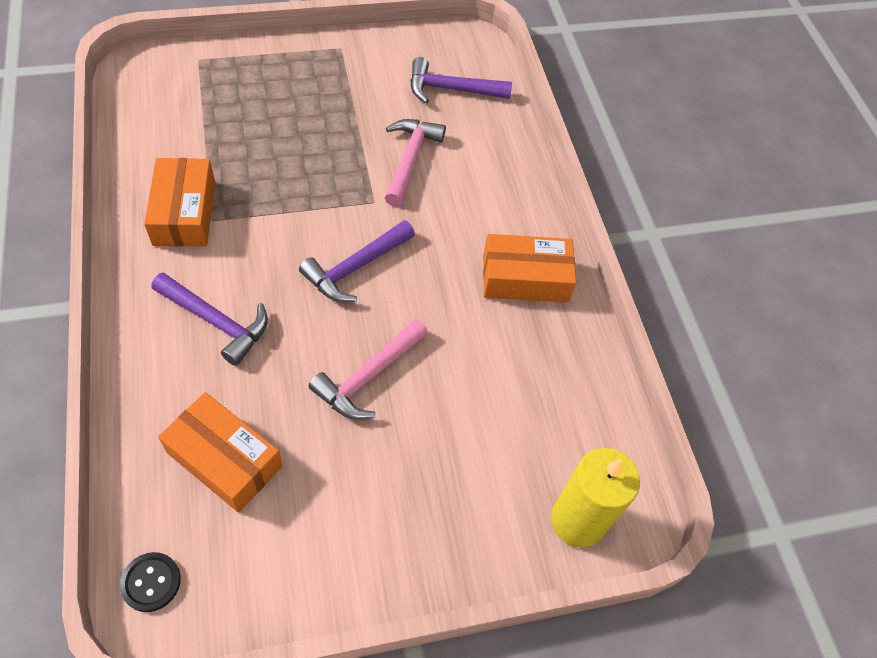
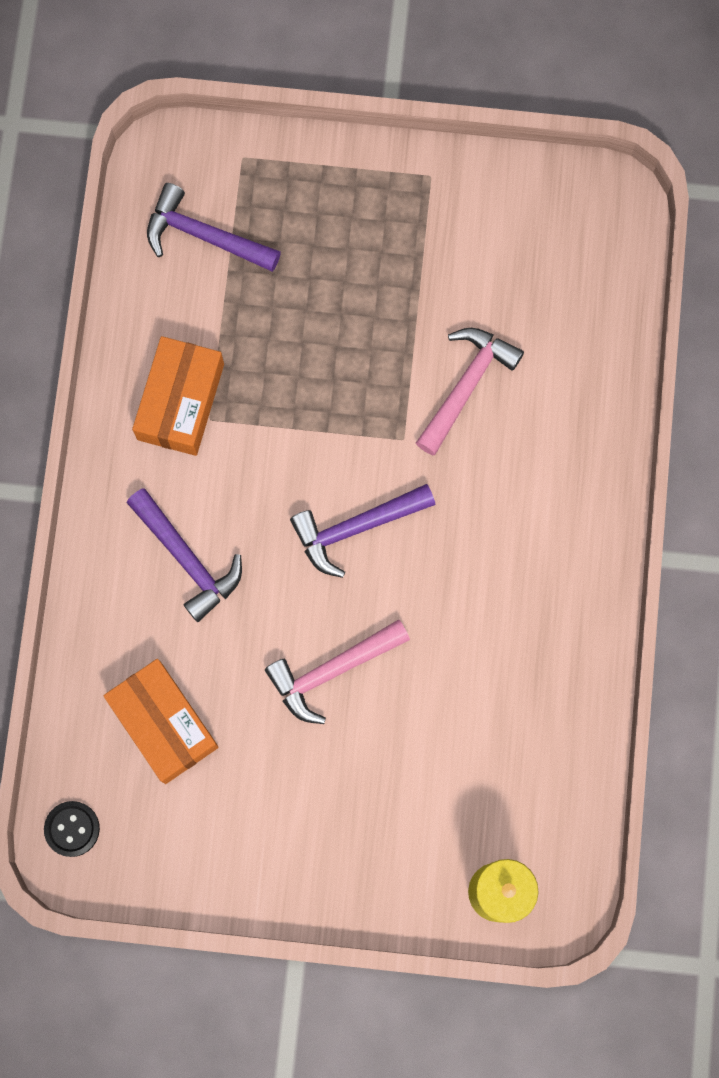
camera: 25 degrees right, 20 degrees up
(451, 89) = (555, 281): purple hammer -> purple hammer (204, 236)
(525, 278) = (548, 593): orange box -> none

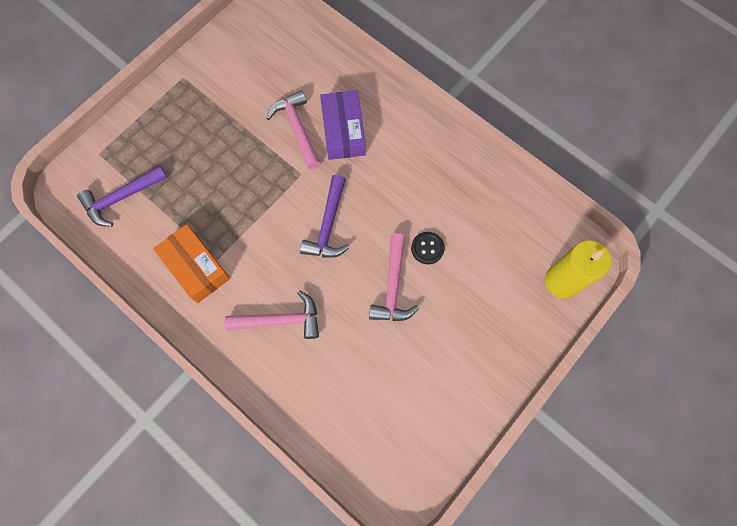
camera: 55 degrees left, 5 degrees down
(72, 829) = (383, 486): black button -> black button (427, 248)
(163, 723) = (359, 393): orange box -> none
(187, 559) = (281, 320): purple hammer -> pink hammer
(508, 450) = (343, 131): none -> purple box

